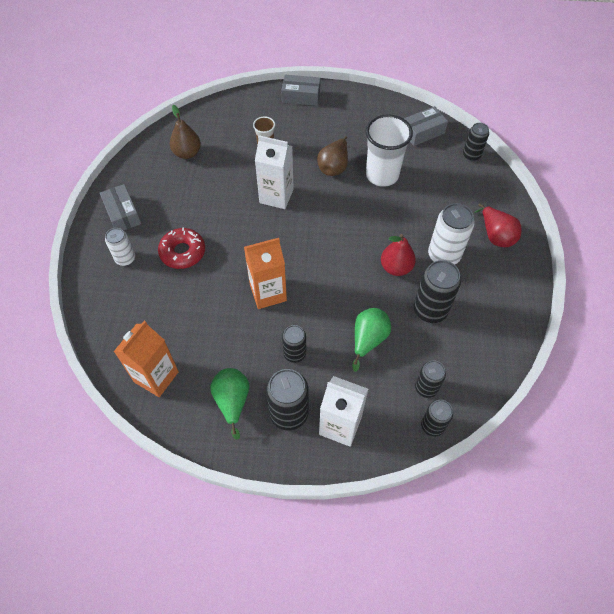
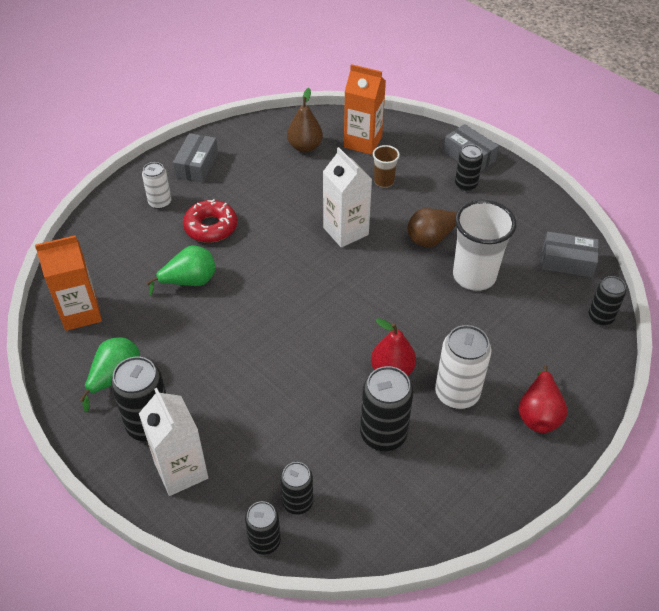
camera: 40 degrees right, 10 degrees down
(268, 293) = (245, 309): orange carton -> orange carton (363, 142)
(294, 353) = (210, 378): black can -> black can (466, 184)
(368, 340) = (290, 416): green pear -> green pear (189, 281)

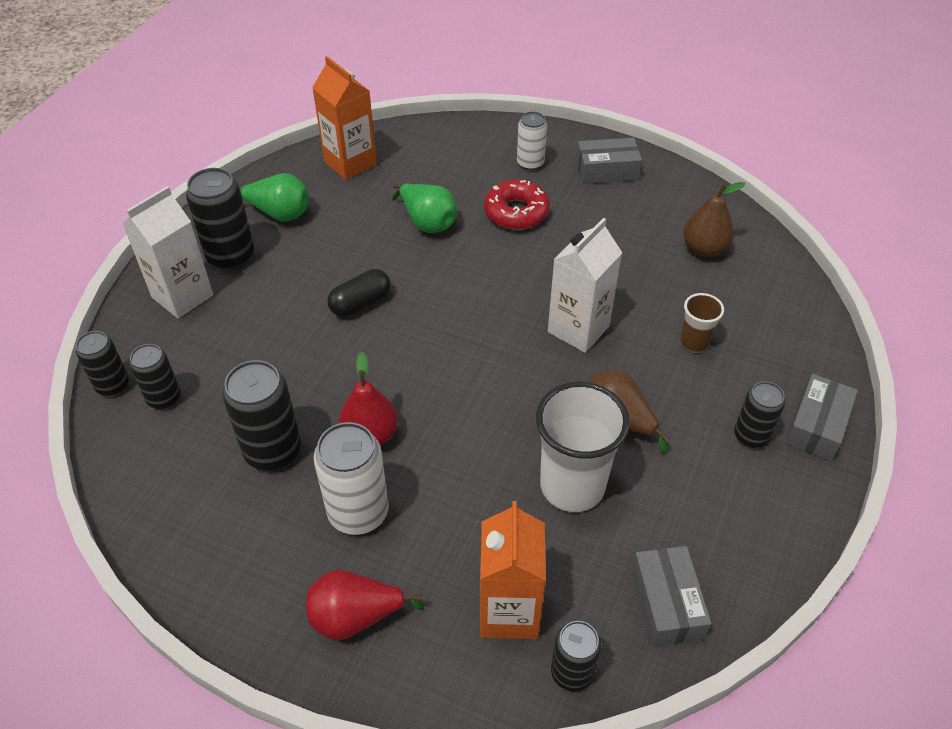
camera: 70 degrees right, 0 degrees up
(257, 345) = (360, 303): none -> black capsule
(363, 142) = (756, 301): orange carton -> orange carton (509, 611)

